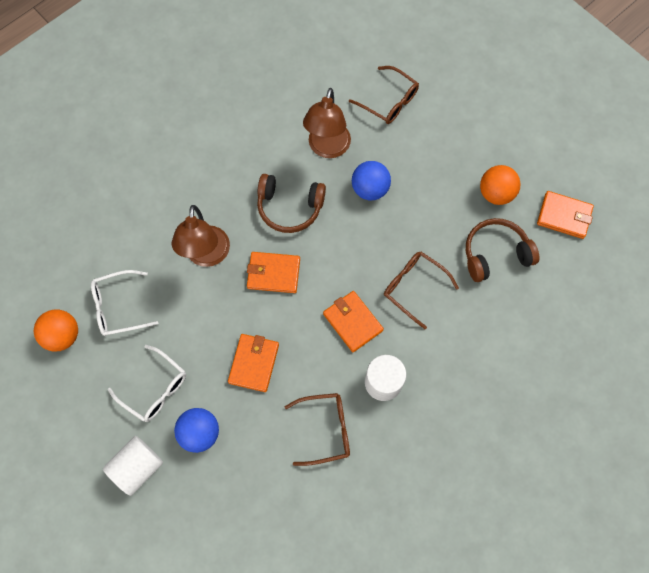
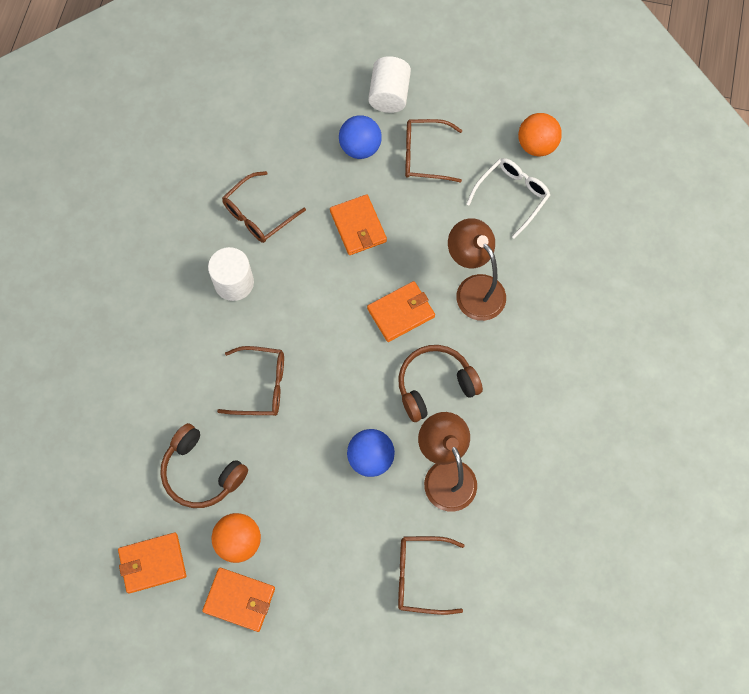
camera: 145 degrees right, 0 degrees up
(155, 389) = (424, 155): white glasses -> brown glasses
(352, 322) = (296, 316): orange wallet -> orange wallet (239, 600)
(495, 254) = (201, 472): brown headphones -> brown headphones turned 90 degrees clockwise

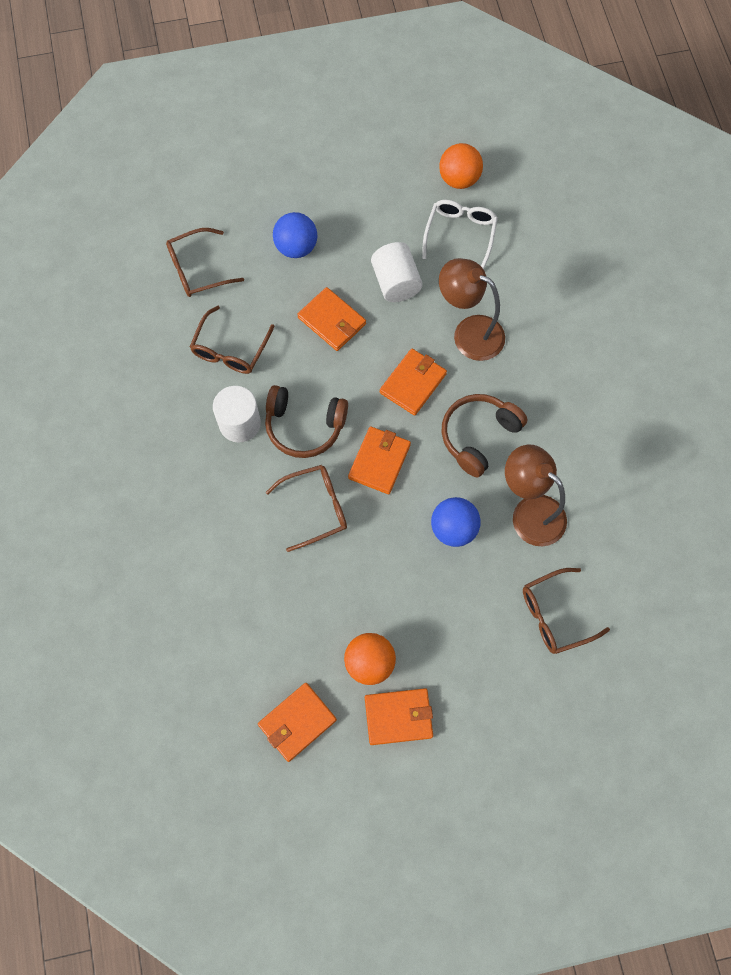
camera: 25 degrees left, 0 degrees up
(201, 472) = (300, 615): brown headphones -> brown headphones (304, 426)
(336, 369) = (379, 461): none -> orange wallet
(389, 95) = (298, 187): white cylinder -> white cylinder (396, 282)
(424, 155) = (360, 230): brown glasses -> brown glasses (197, 269)

